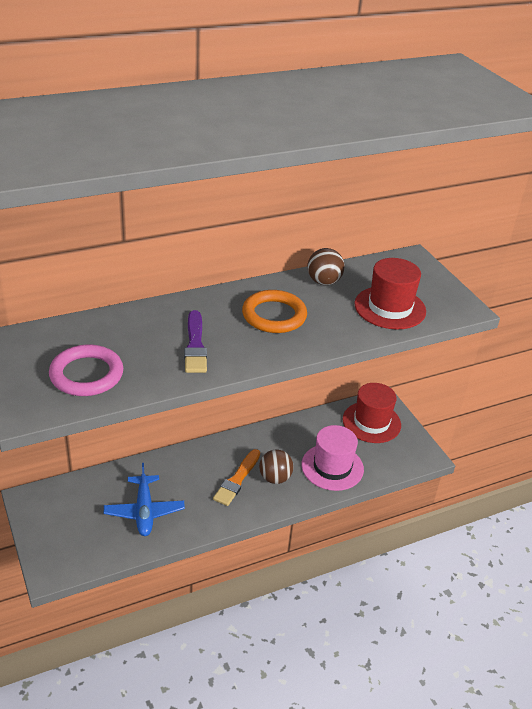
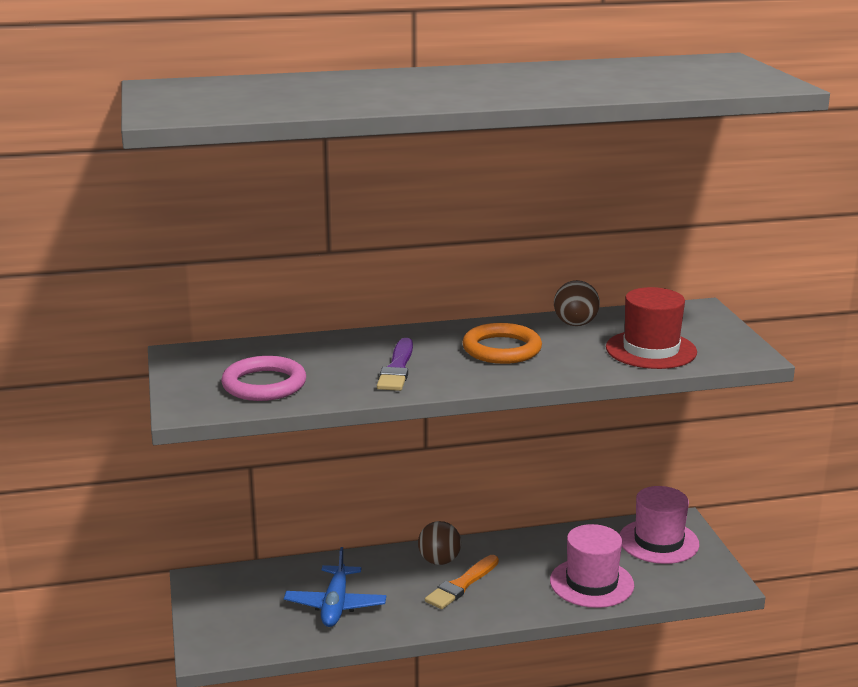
camera: 15 degrees right, 15 degrees down
(275, 478) = (511, 587): brown ball -> brown ball (439, 561)
(371, 422) = (658, 541): red hat -> pink hat

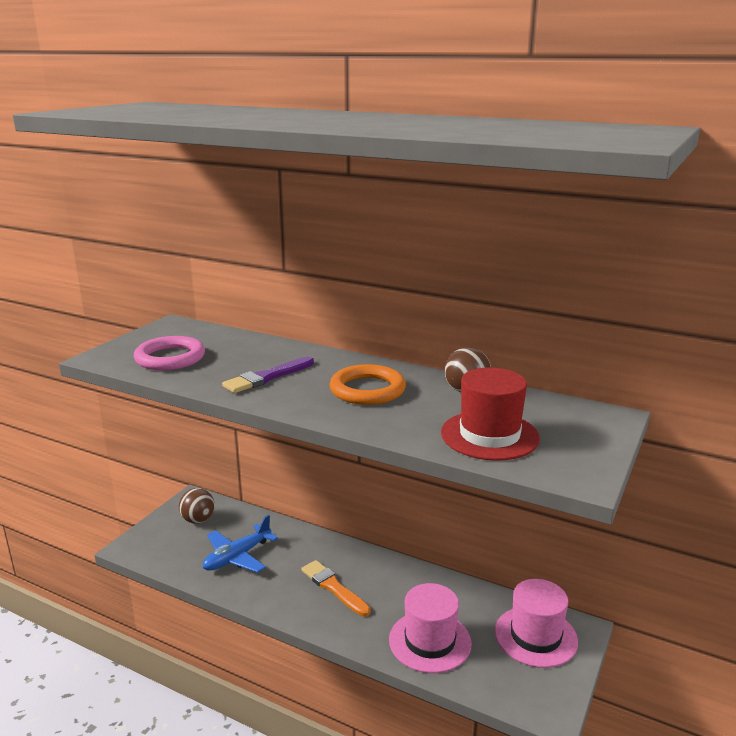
camera: 40 degrees right, 0 degrees up
(439, 561) = (344, 560): brown ball -> brown ball (198, 520)
(461, 585) = (333, 587): orange brush -> orange brush turned 60 degrees clockwise

